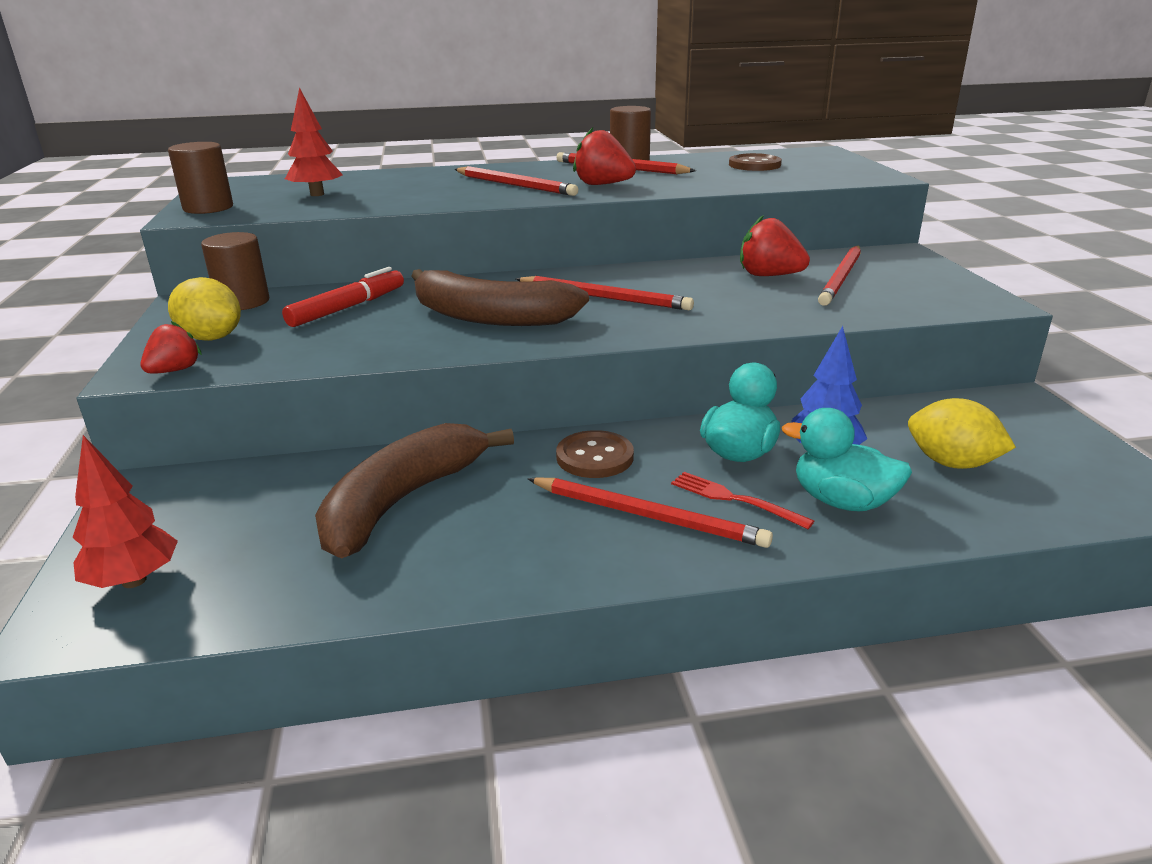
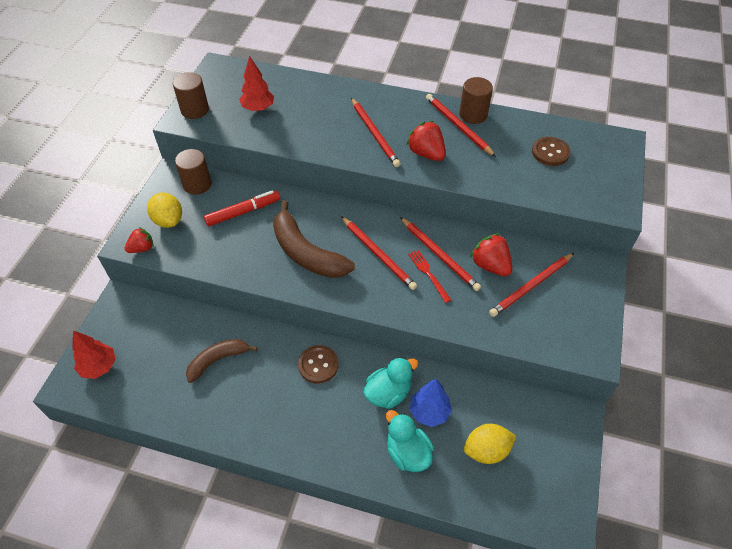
camera: 25 degrees right, 25 degrees up
(402, 501) = (218, 360): brown banana -> brown banana, size x0.62
(648, 516) = (313, 420): red pencil -> red pencil (439, 255)
(734, 499) = (359, 427): red fork -> red fork (428, 274)
(951, 463) = (486, 450): yellow lemon -> yellow lemon turned 75 degrees counterclockwise

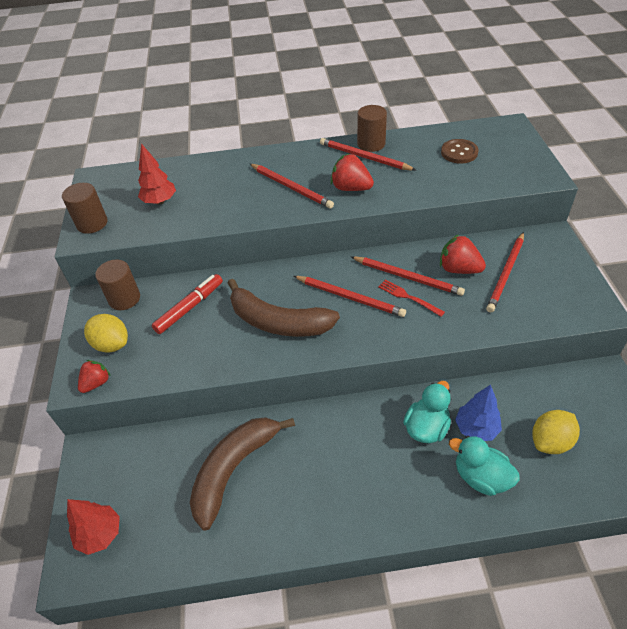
camera: 20 degrees left, 5 degrees down
(218, 360) = (234, 469): brown banana -> brown banana, size x1.61
(318, 365) = (342, 430): brown button -> none

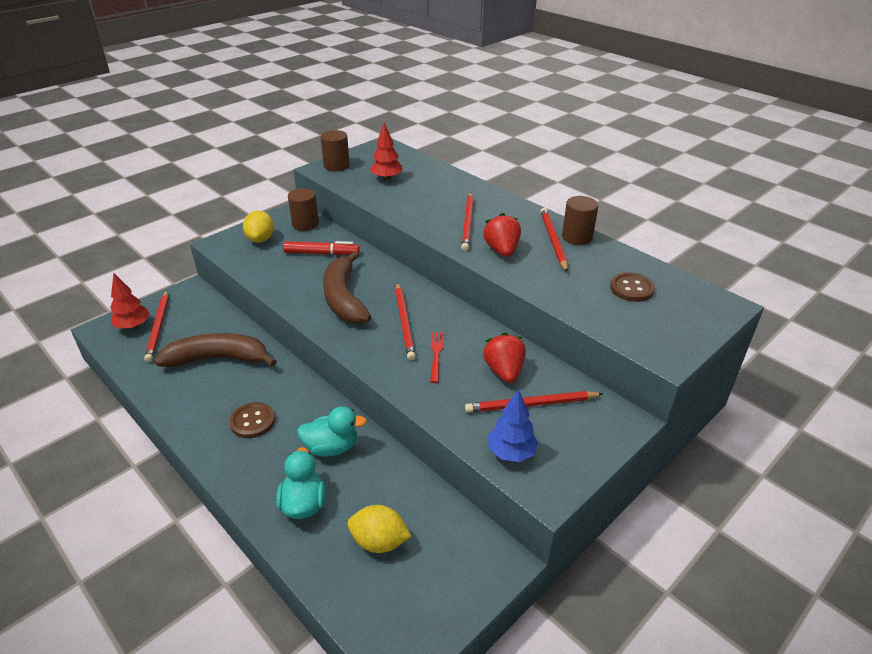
camera: 50 degrees right, 10 degrees down
(96, 383) = (224, 250): red strawberry -> none
(350, 475) = (252, 421): none -> brown button
(408, 277) = (461, 344): red pencil -> red pencil (158, 327)
(476, 429) = (354, 481): blue tree -> blue tree (511, 453)

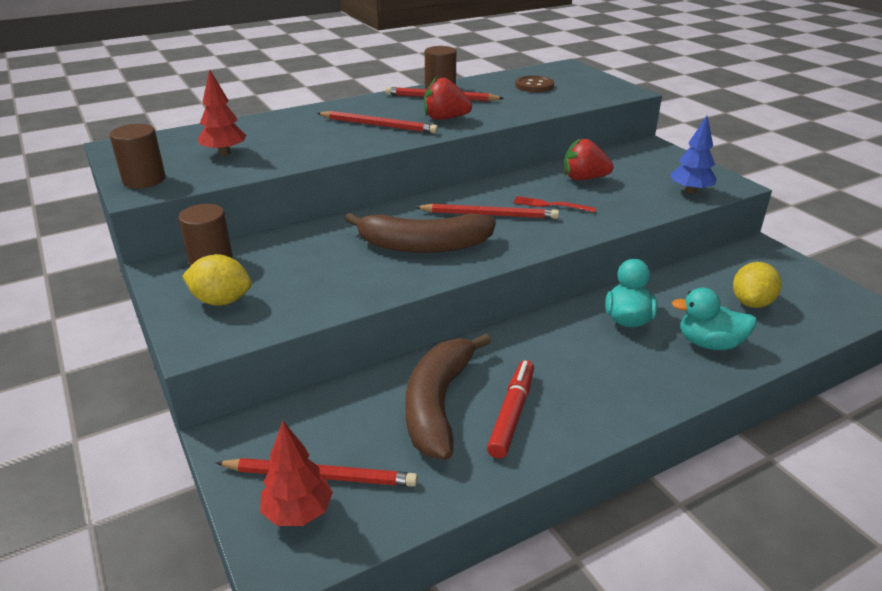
camera: 75 degrees left, 5 degrees down
(252, 421) = (577, 375): brown button -> none
(322, 253) = (305, 253): red marker -> red marker (512, 414)
(531, 404) = (631, 175): red pencil -> none

